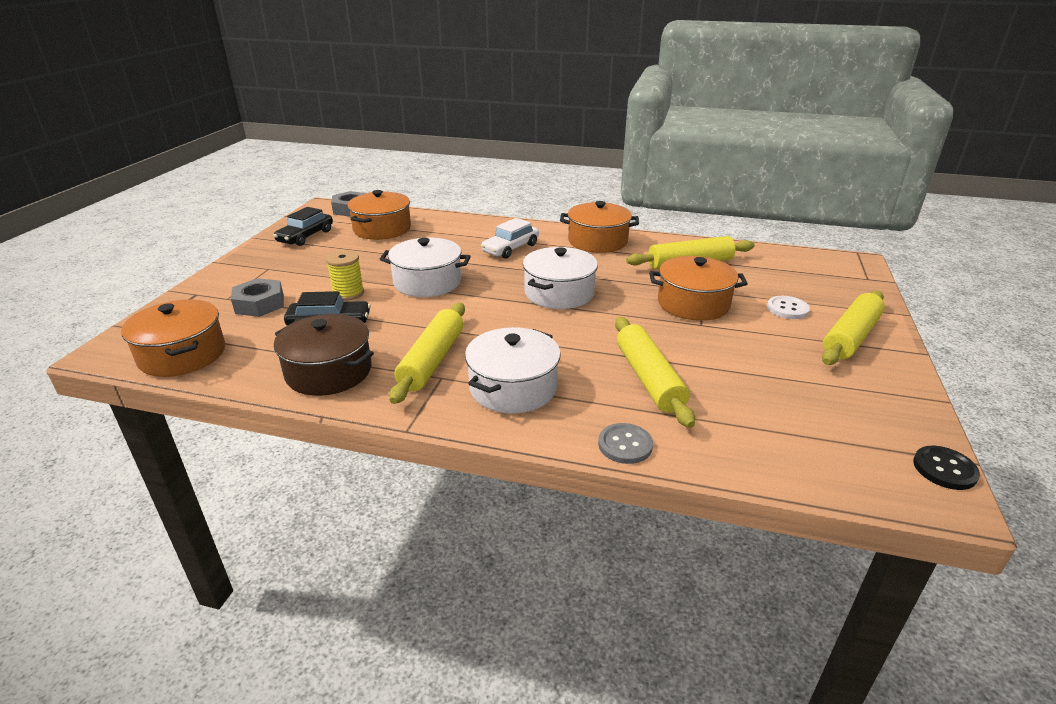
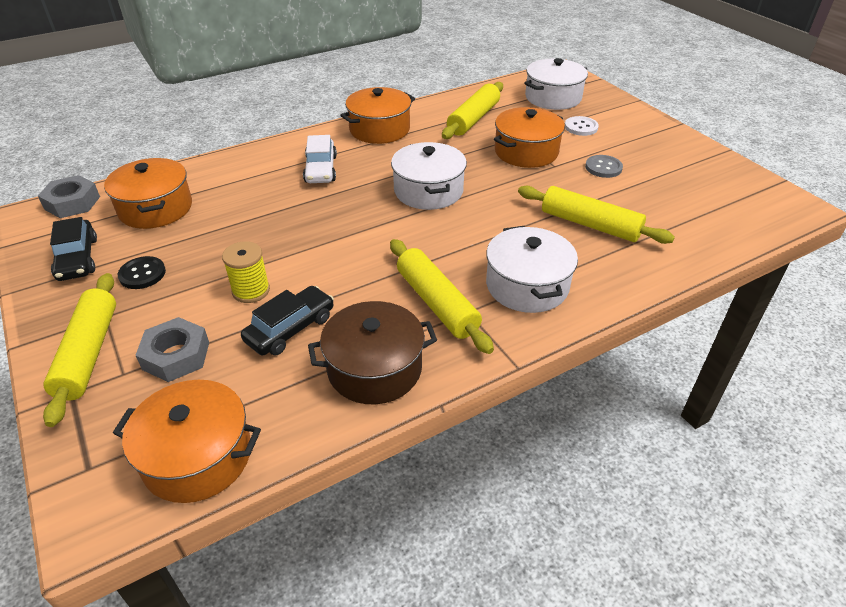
camera: 45 degrees left, 10 degrees up
(427, 282) = (306, 239): white pot -> white pot (553, 97)
(625, 445) = (649, 279): grey button -> grey button (603, 167)
(850, 337) = (638, 131): yellow rolling pin -> yellow rolling pin (88, 353)
(944, 469) = (782, 191): black button -> black button (142, 274)

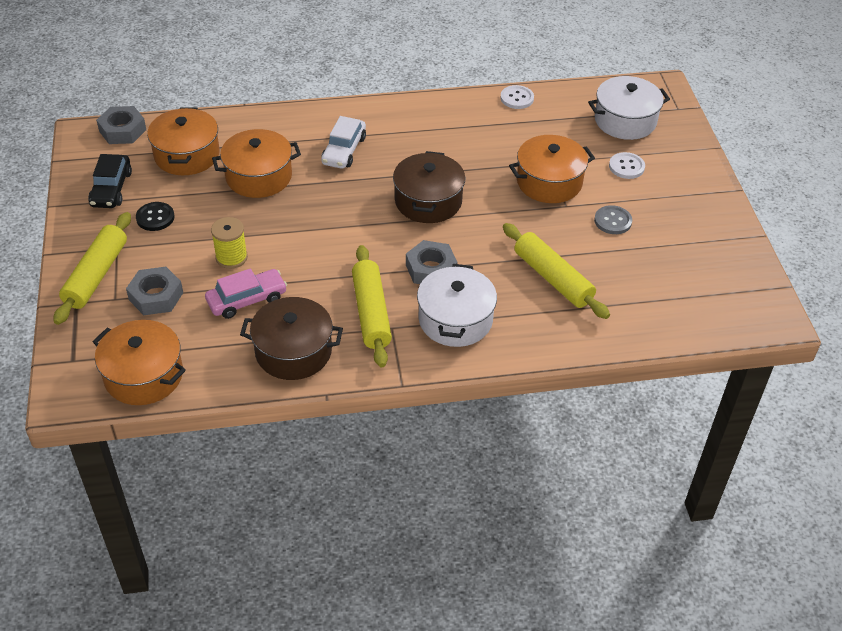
camera: 20 degrees right, 5 degrees up
(290, 329) = (247, 300): black car -> pink car
(379, 129) = (422, 117): orange pot -> orange pot (259, 176)
(428, 191) = (428, 201): white pot -> brown pot
(453, 100) = (517, 98): none -> white button
(470, 246) = (431, 269): none -> grey nut
(473, 119) = (523, 128): yellow rolling pin -> none

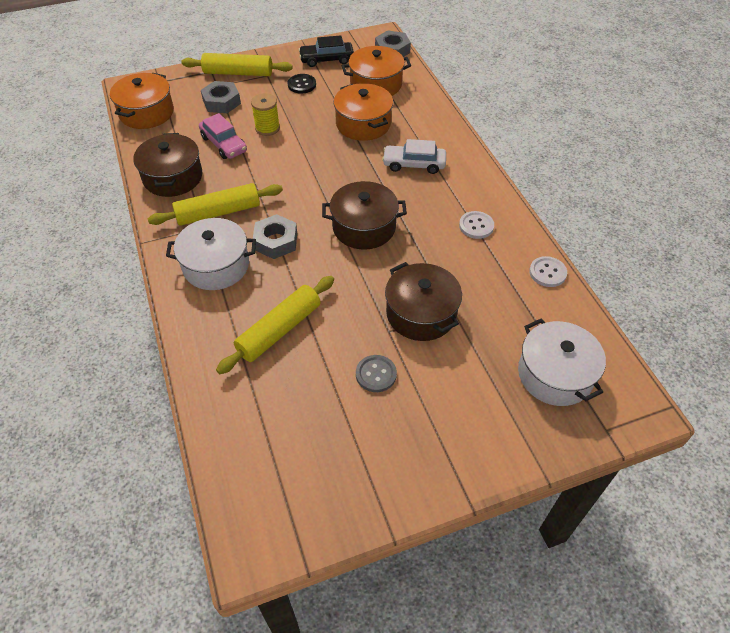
camera: 80 degrees right, 5 degrees up
(549, 182) = (421, 313): orange pot -> brown pot
(626, 167) = (471, 381): white button -> white button (476, 226)

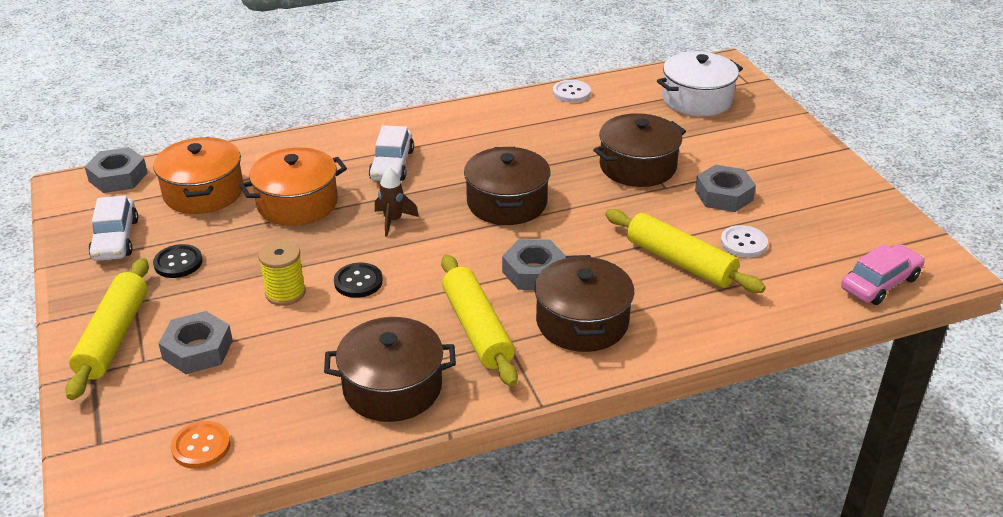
camera: 90 degrees left, 15 degrees down
(146, 113) = (201, 446): orange pot -> orange button
(216, 266) = (582, 322): white pot -> brown pot
(224, 144) = (317, 337): pink car -> pink car (880, 283)
(275, 157) = (358, 282): none -> black button
(326, 59) = (115, 239): black car -> white car
(341, 169) = (393, 221): none -> brown rocket
(376, 374) = (723, 195): grey button -> grey nut
(476, 226) = (504, 128): white button -> white button (743, 243)

